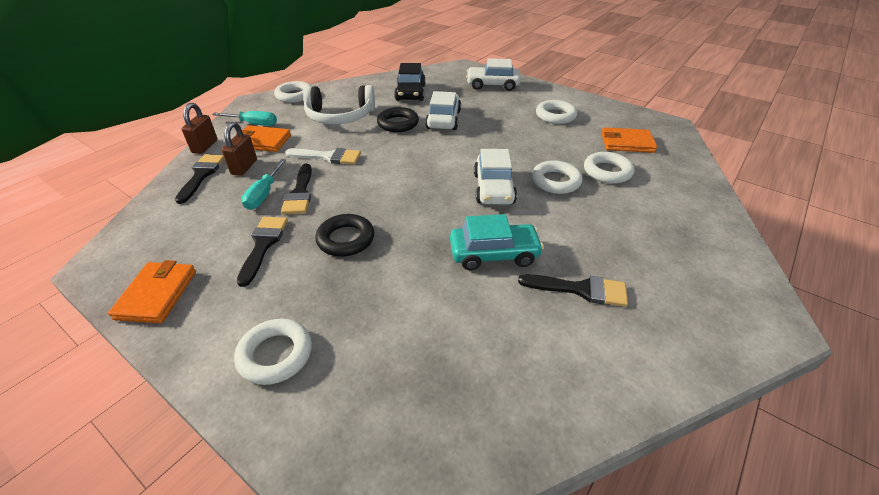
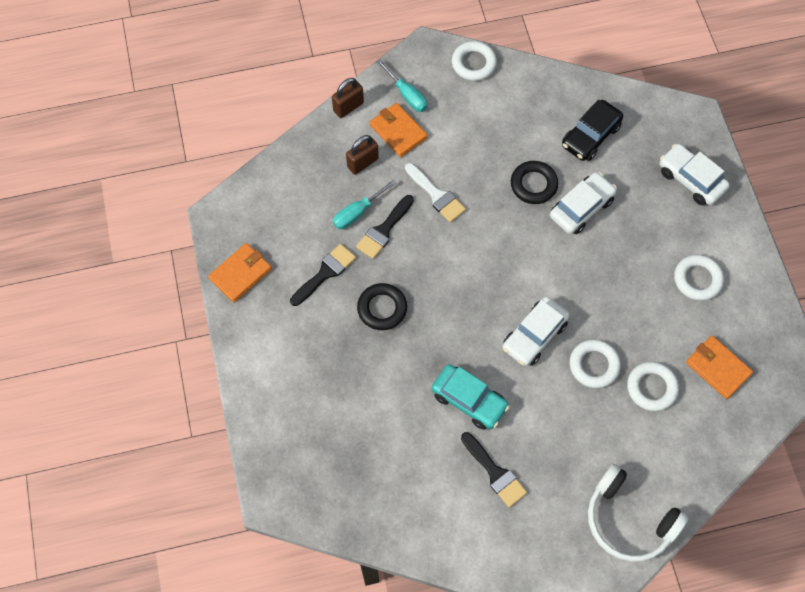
camera: 40 degrees right, 25 degrees up
(201, 175) = (326, 151): black brush -> none
(275, 355) = (281, 376): white ring -> none
(340, 116) = (490, 134): white headphones -> white headphones (628, 520)

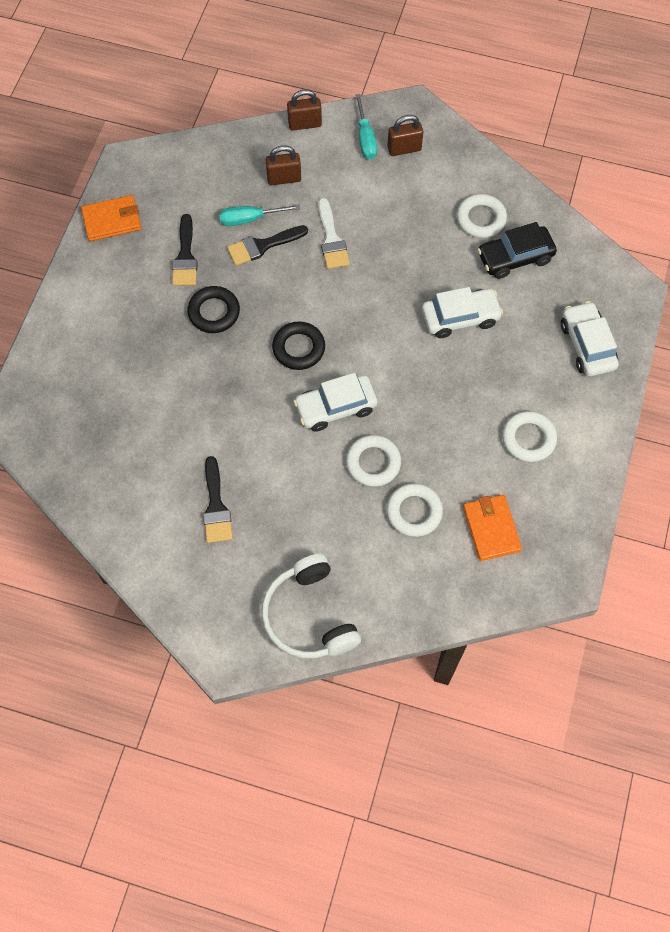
camera: 30 degrees right, 0 degrees up
(325, 273) = (185, 256): black brush -> black brush turned 105 degrees clockwise
(398, 131) = (335, 167): orange wallet -> none
(444, 88) = (404, 149): none -> brown padlock
(469, 400) = (236, 432): turquoise car -> none
(473, 64) = (447, 140): white ring -> white ring (481, 219)
(533, 184) = (429, 274): black ring -> black ring (298, 348)

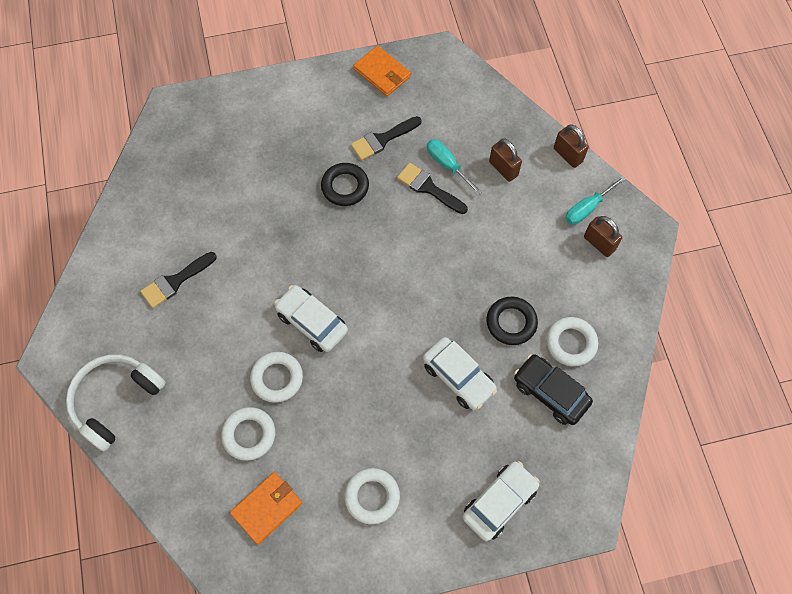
camera: 60 degrees right, 0 degrees up
(298, 348) = (350, 265): black ring -> black ring (511, 322)
(331, 239) = (469, 235): white brush -> none

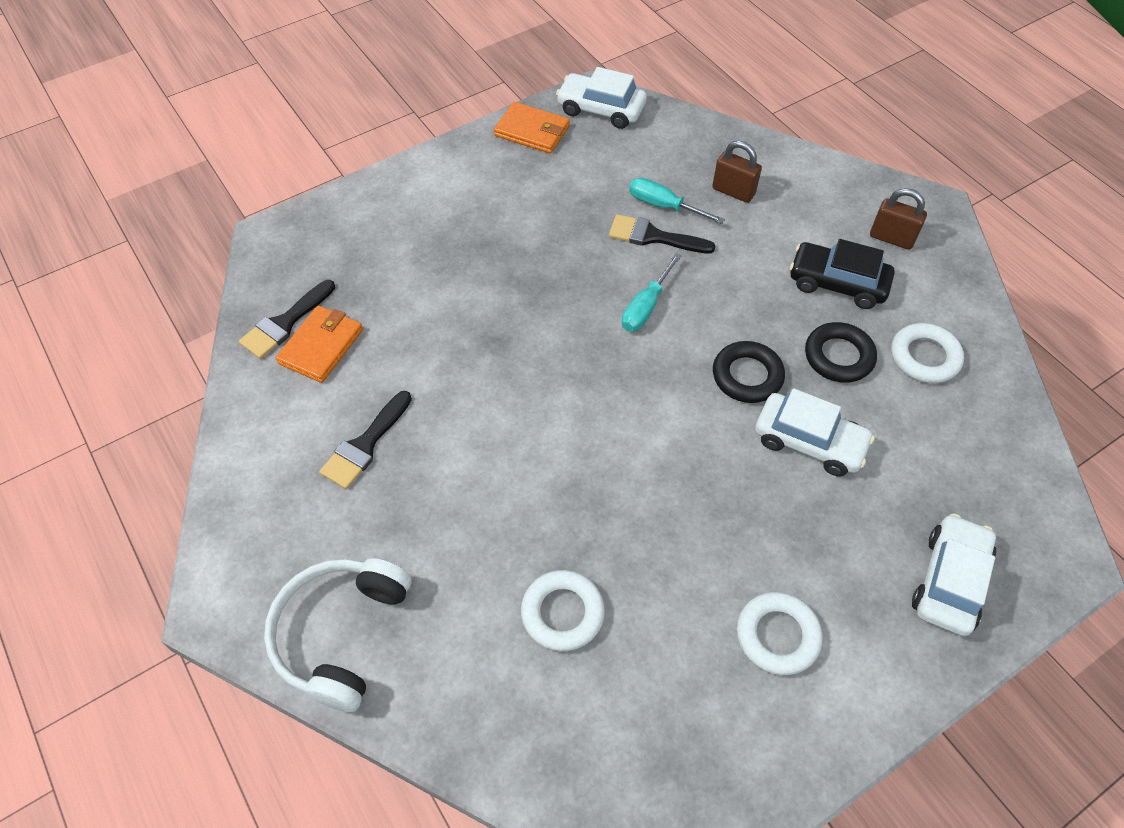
camera: 20 degrees left, 10 degrees down
(267, 508) = (636, 707): orange wallet -> orange wallet (321, 346)
(277, 378) = (567, 524): white ring -> none
(312, 322) = (581, 437): white car -> white car (601, 109)
(345, 187) = (547, 265): black ring -> black ring (747, 376)
(382, 139) = (568, 200): black brush -> black brush (285, 323)
(550, 392) = (934, 422): black car -> black car (837, 283)
(567, 155) = (800, 157): brown padlock -> none
(587, 208) = (856, 205): turquoise screwdriver -> turquoise screwdriver (646, 306)

